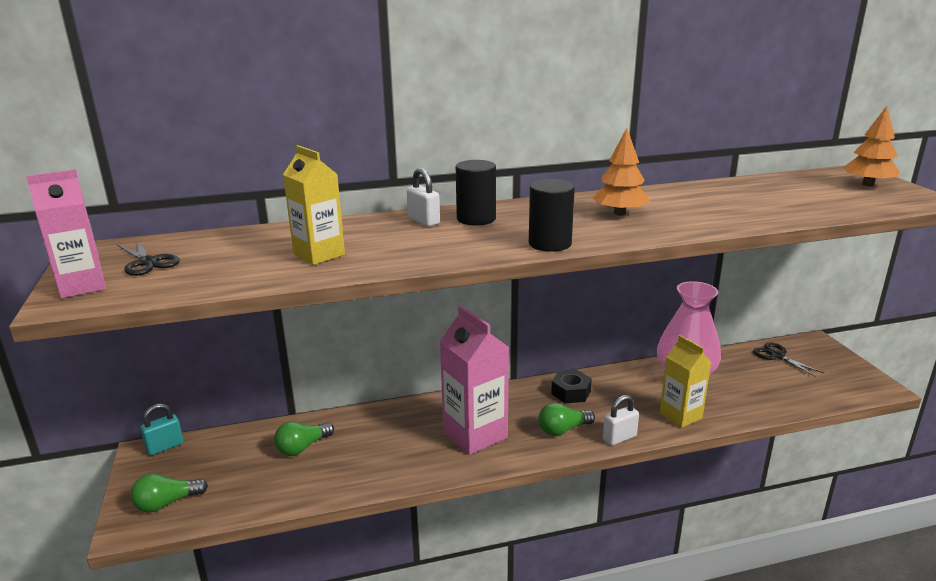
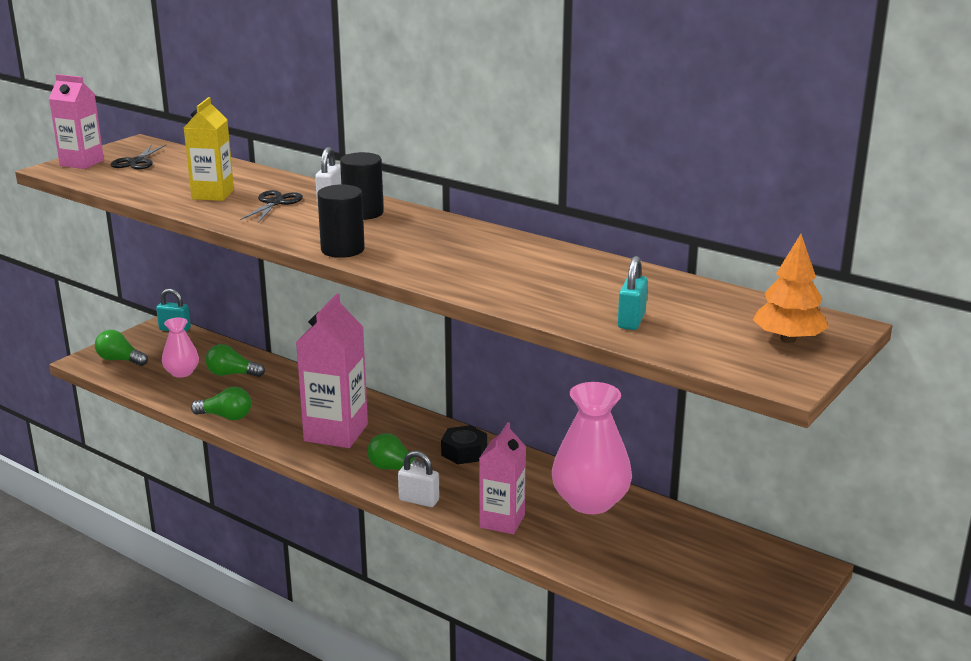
camera: 50 degrees right, 0 degrees up
(255, 474) = (182, 372): none -> pink vase
(373, 480) = (226, 416): none -> green light bulb
(619, 213) = (465, 254): orange tree -> none
(680, 416) = (502, 521): yellow carton -> pink carton
(777, 356) = (724, 548): black scissors -> black scissors (275, 203)
(804, 206) = (631, 321): none -> turquoise padlock

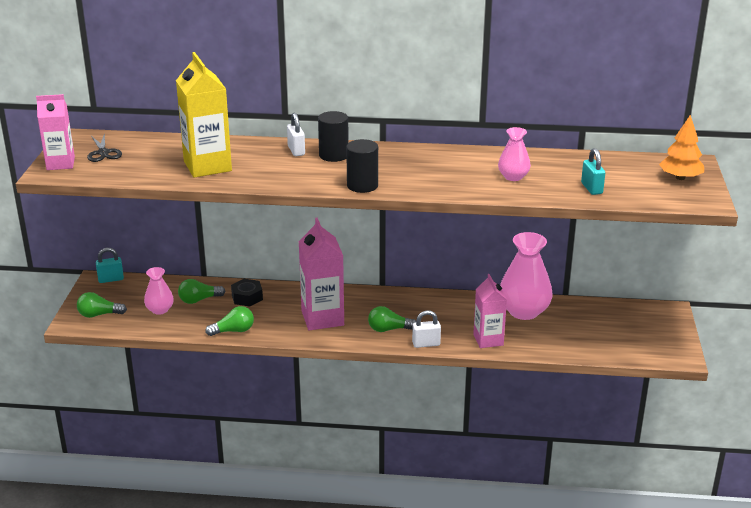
camera: 30 degrees left, 5 degrees up
(213, 194) = (207, 166): yellow carton -> yellow carton, size x1.53
(275, 203) = (262, 162): black scissors -> none
(464, 452) = (418, 305): black nut -> black nut (247, 297)
(544, 283) = (513, 177): none -> pink vase

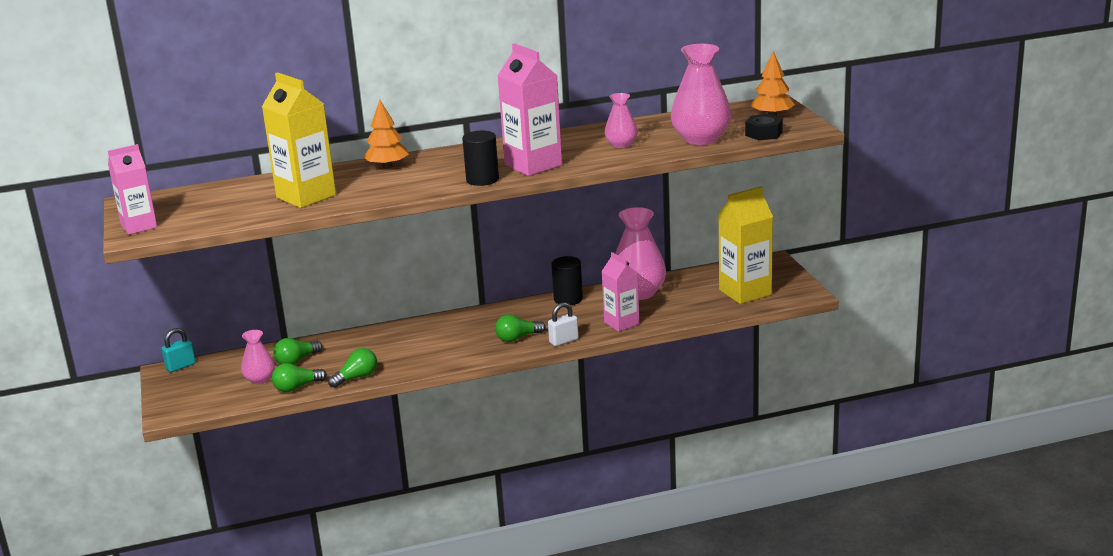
camera: 20 degrees left, 5 degrees down
(99, 314) = (193, 400): green light bulb -> green light bulb (297, 387)
(103, 153) = (178, 208): black scissors -> none
(247, 297) = (348, 346): black nut -> black nut (763, 133)
(296, 151) = (387, 166): white padlock -> orange tree
(322, 318) = (442, 345): pink carton -> pink carton (533, 165)
(333, 155) = (430, 162): black cylinder -> black cylinder (568, 299)
(591, 188) = (701, 139): turquoise padlock -> pink vase
(622, 338) = (745, 292): none -> yellow carton

